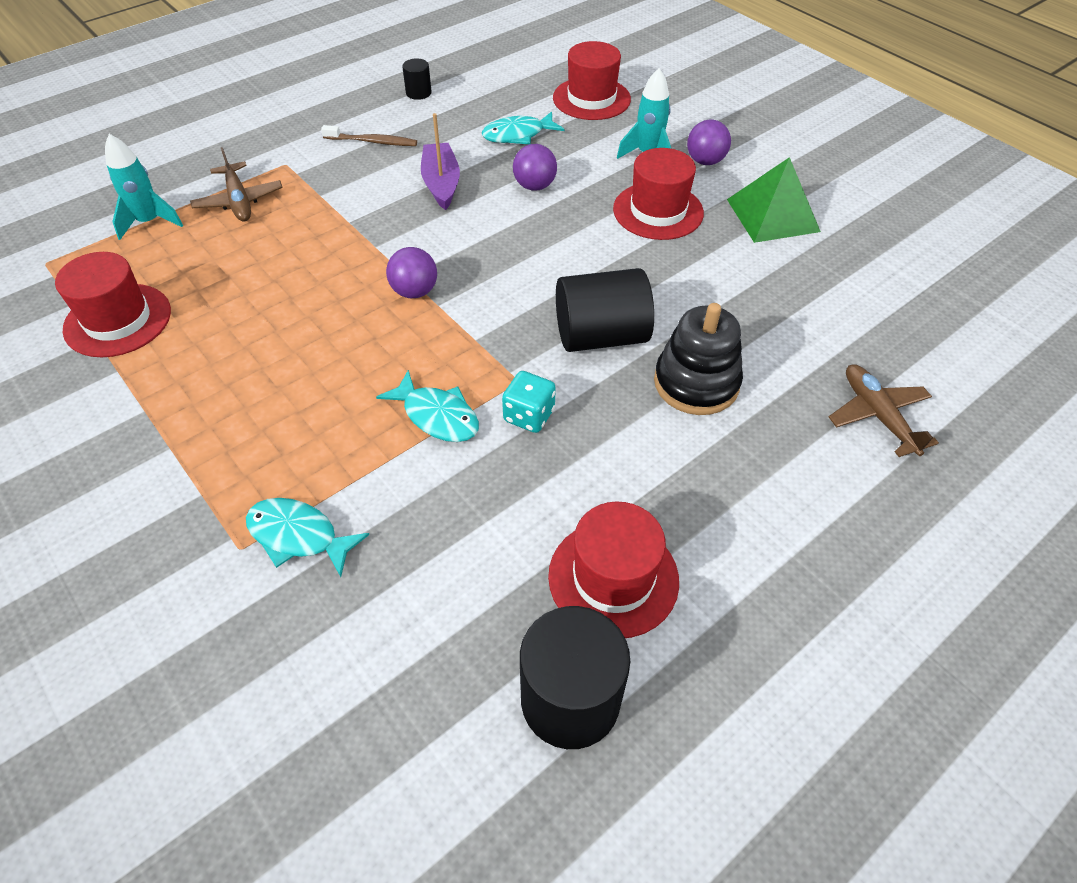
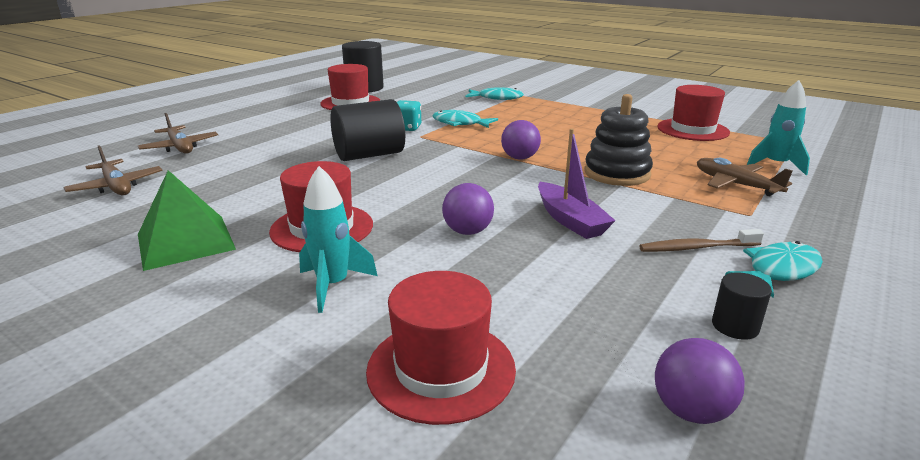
camera: 165 degrees right, 25 degrees down
(518, 135) = (526, 284): turquoise fish -> turquoise fish (779, 271)
(696, 383) = (301, 146): black stacking toy -> black stacking toy (617, 173)
(705, 161) = (249, 289): purple ball -> purple ball (690, 410)
(897, 318) = (117, 186): none -> brown plane

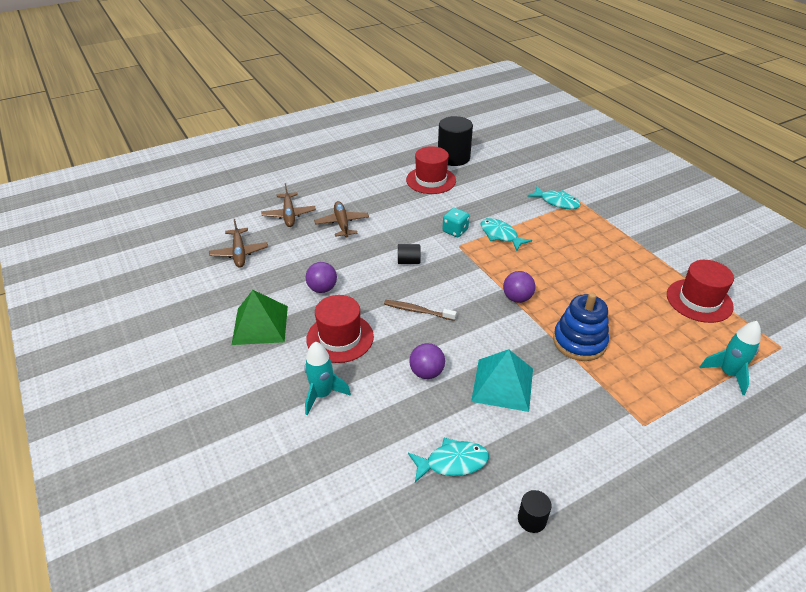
camera: 25 degrees right, 15 degrees up
(369, 155) = (409, 261): black cylinder -> black cylinder, size x0.48
(441, 369) = (345, 481): red hat -> none
(570, 220) = (502, 384): purple boat -> turquoise pyramid
(617, 173) = (579, 342): black stacking toy -> blue stacking toy
(690, 410) = (453, 563): purple ball -> purple ball (322, 289)
(697, 248) = (569, 444): brown toothbrush -> brown toothbrush (417, 311)
(735, 184) = (666, 387): brown plane -> brown plane (342, 224)
(779, 271) = (607, 487): turquoise fish -> turquoise fish (452, 462)

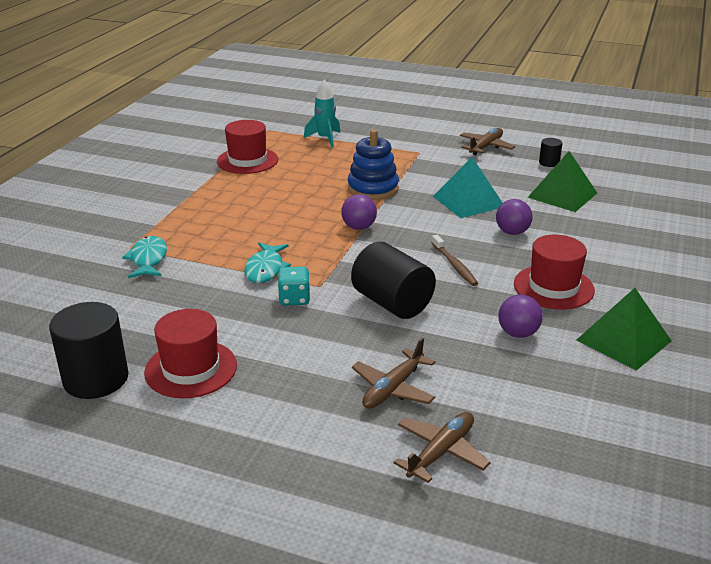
camera: 130 degrees left, 10 degrees down
(239, 253) = (574, 439): brown plane -> brown plane (485, 147)
(322, 395) = (615, 264): turquoise rocket -> none
(409, 261) = (392, 303): black cylinder -> black cylinder, size x2.09
(452, 462) = (562, 195): turquoise fish -> green pyramid

